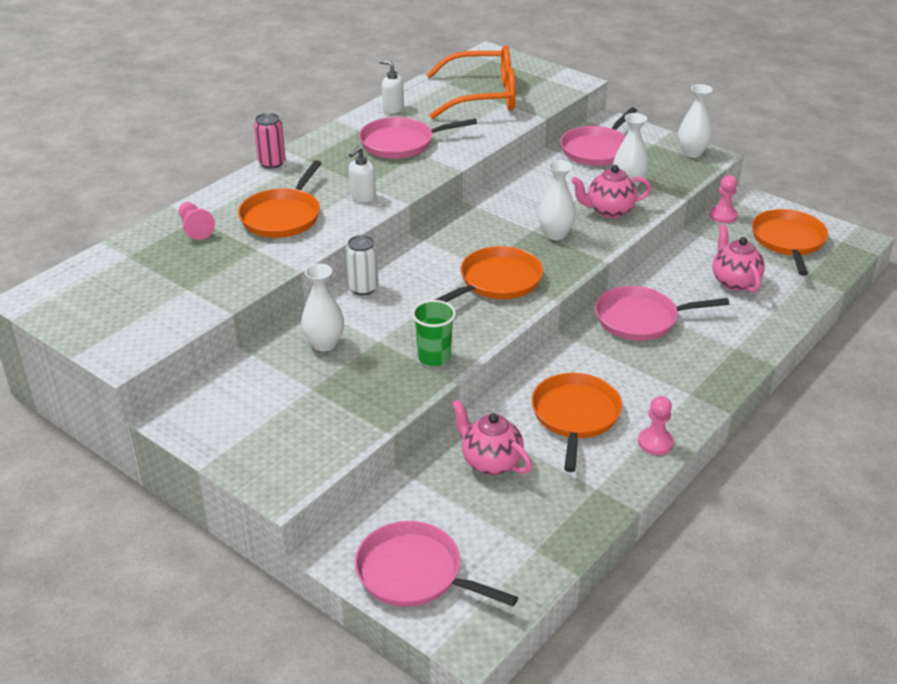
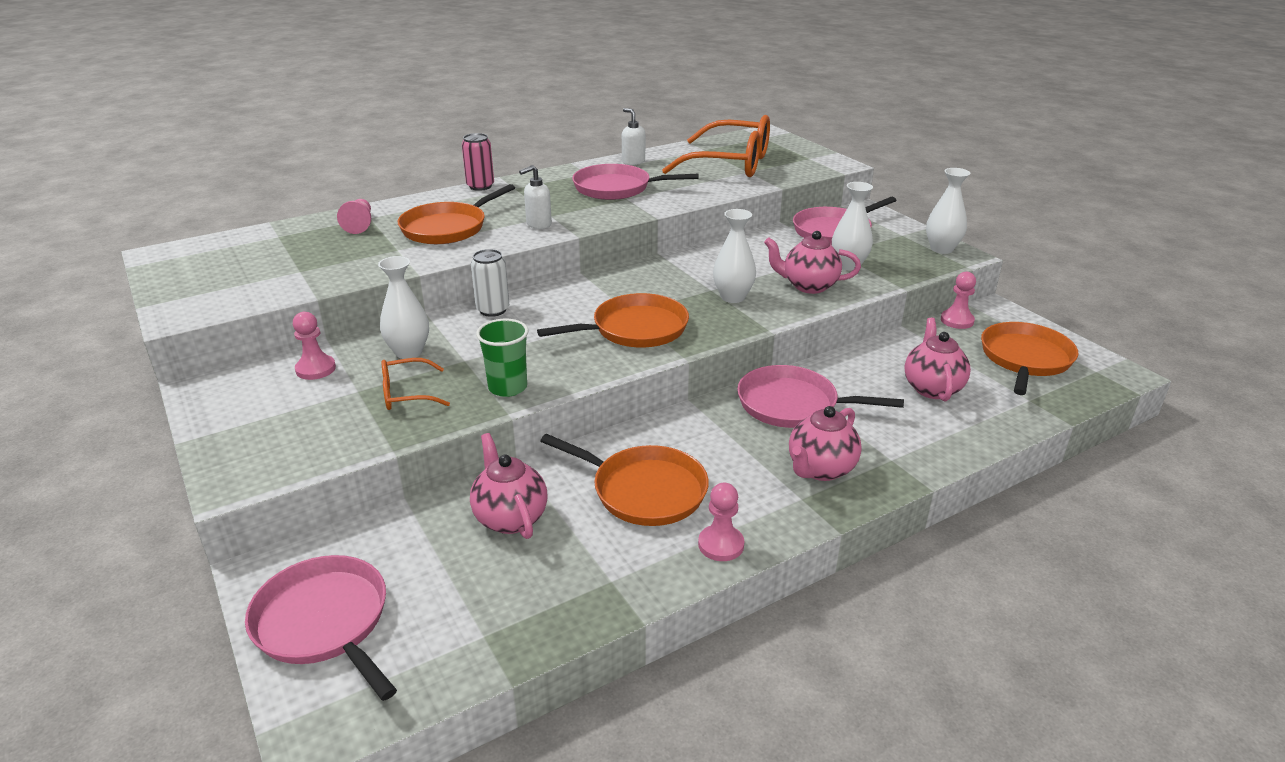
camera: 20 degrees right, 5 degrees down
(257, 377) = (315, 369): none -> pink pawn
(355, 382) = (406, 394): none -> orange glasses
(575, 416) = (644, 490): orange pan -> orange pan turned 90 degrees clockwise
(690, 368) = (820, 469): none -> pink teapot

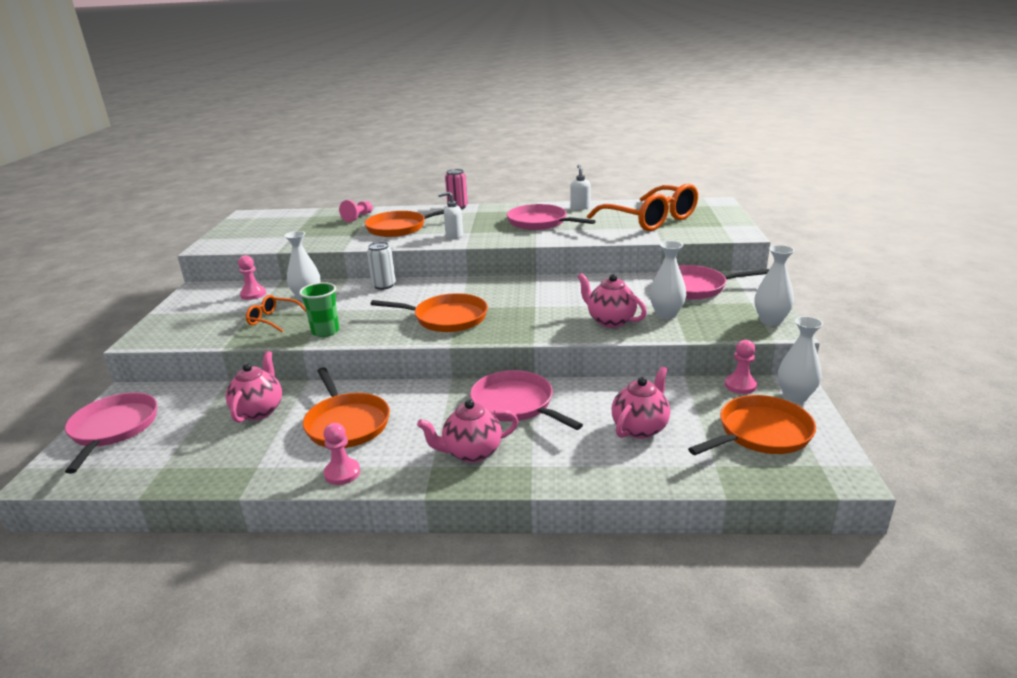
camera: 35 degrees right, 5 degrees down
(733, 297) = (542, 315): white vase -> white vase (795, 396)

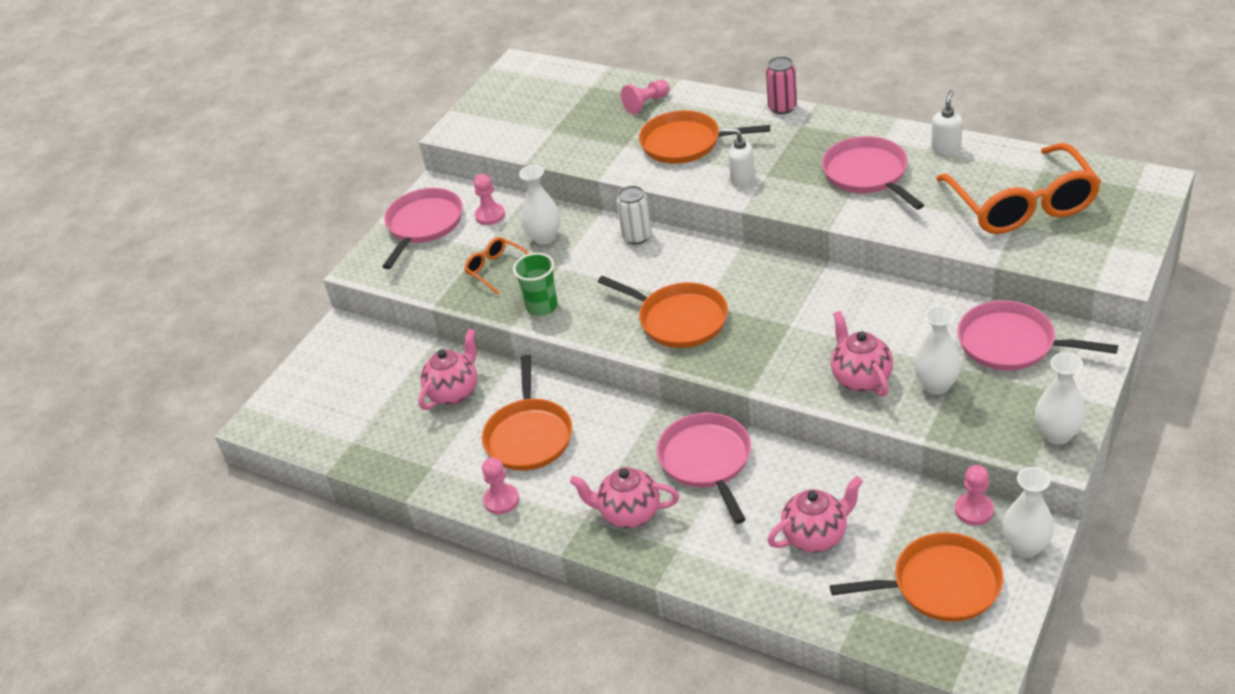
camera: 30 degrees right, 15 degrees up
(113, 429) = (321, 377): pink pan -> pink pan (423, 225)

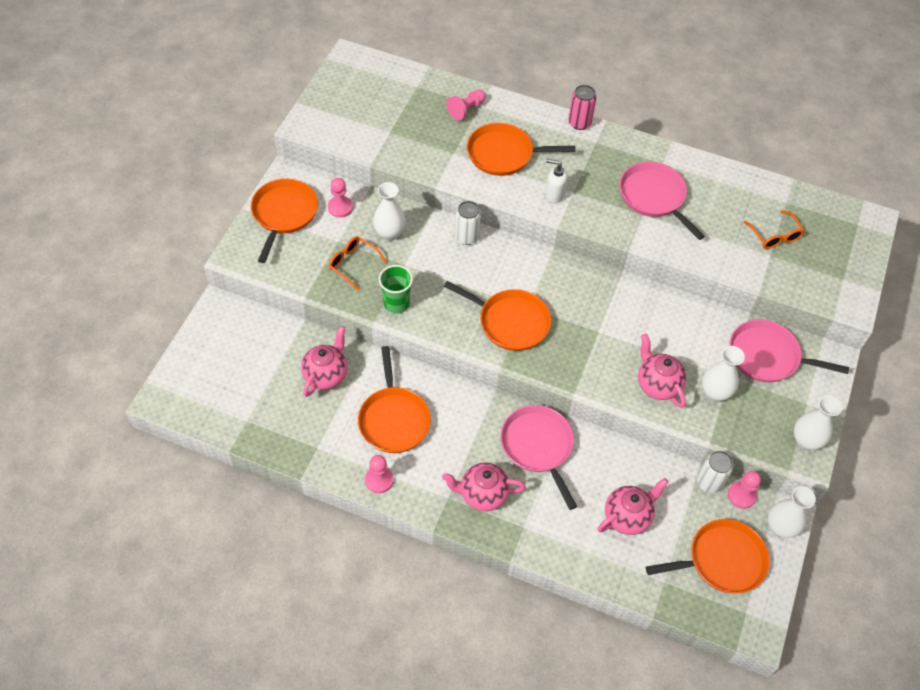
camera: 15 degrees left, 15 degrees up
(423, 225) = (284, 214): pink pan -> orange pan
(930, 496) = (709, 482): none -> white can
(946, 148) = (712, 175): white soap dispenser -> none
(1022, 205) = (775, 236): orange glasses -> orange glasses, size x0.46

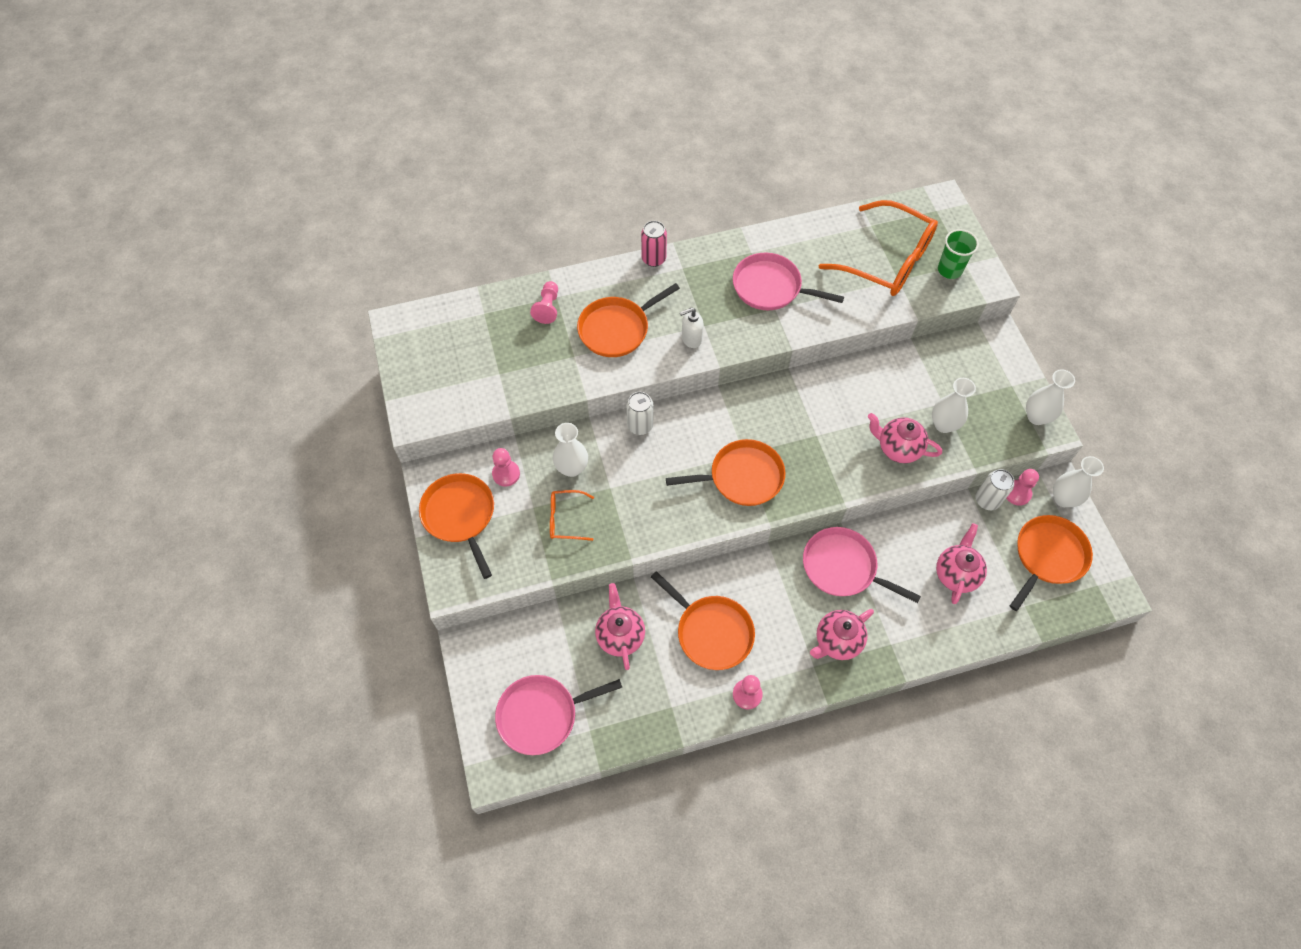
camera: 35 degrees left, 5 degrees up
(396, 303) = (635, 528): green cup -> green cup (949, 270)
(767, 356) = (953, 366): pink pan -> pink pan (541, 715)
(775, 236) = (887, 260): orange glasses -> orange glasses, size x2.15

